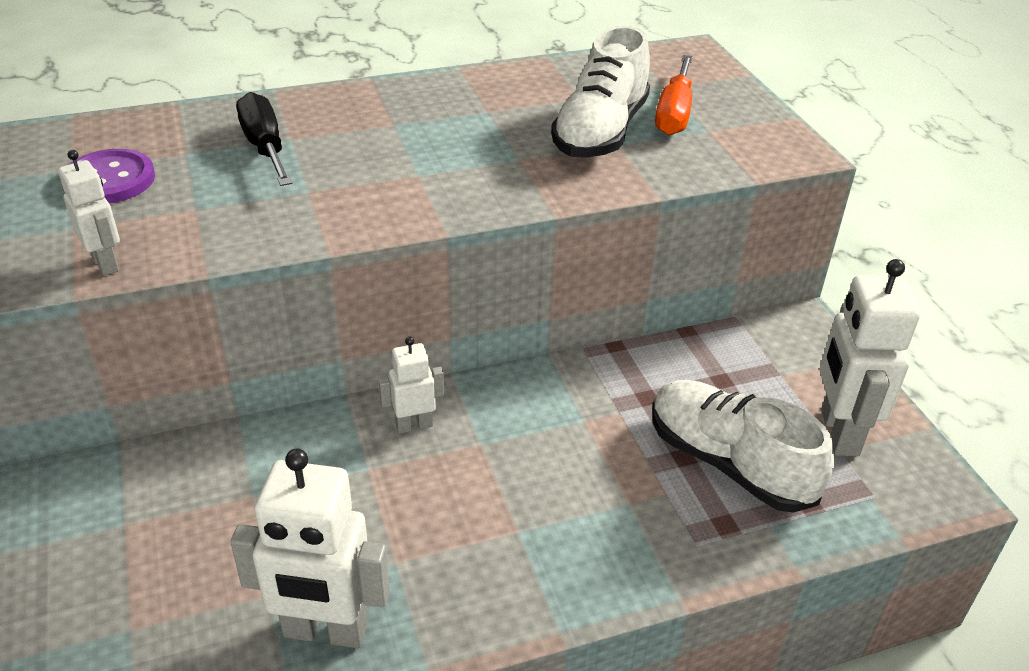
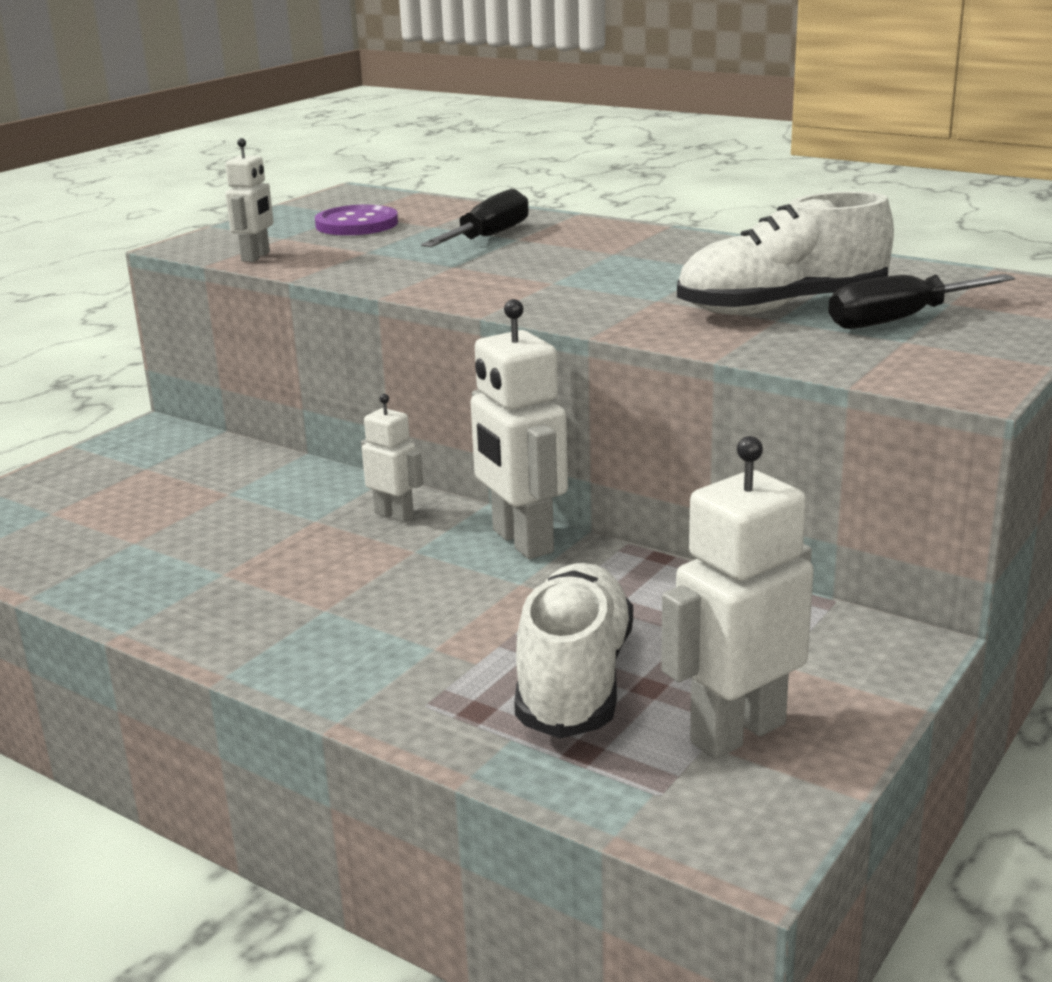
camera: 55 degrees right, 15 degrees down
(325, 631) = (117, 577): white robot -> white robot (521, 541)
(674, 114) = (899, 320): orange screwdriver -> black screwdriver

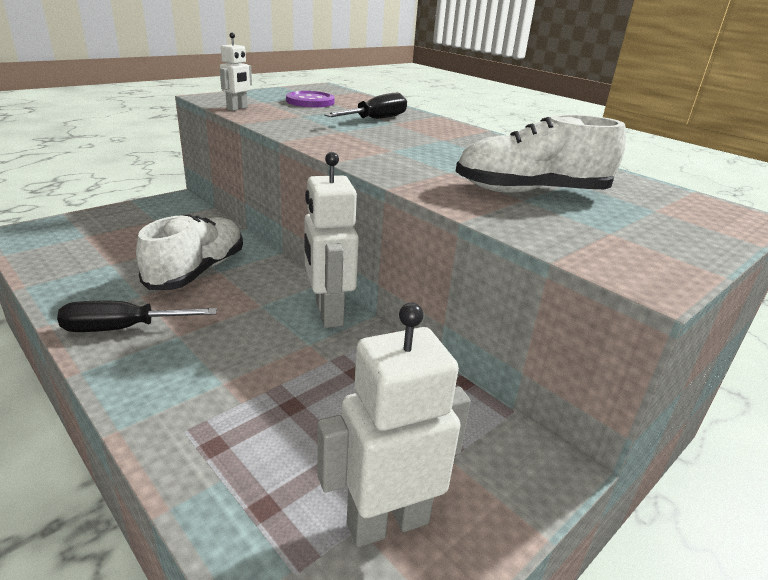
camera: 10 degrees right, 5 degrees up
(394, 515) = (265, 278): white robot -> none
(575, 681) = (296, 436): white shoe -> white shoe (197, 271)
(899, 320) = (613, 216): black screwdriver -> black screwdriver (122, 328)

